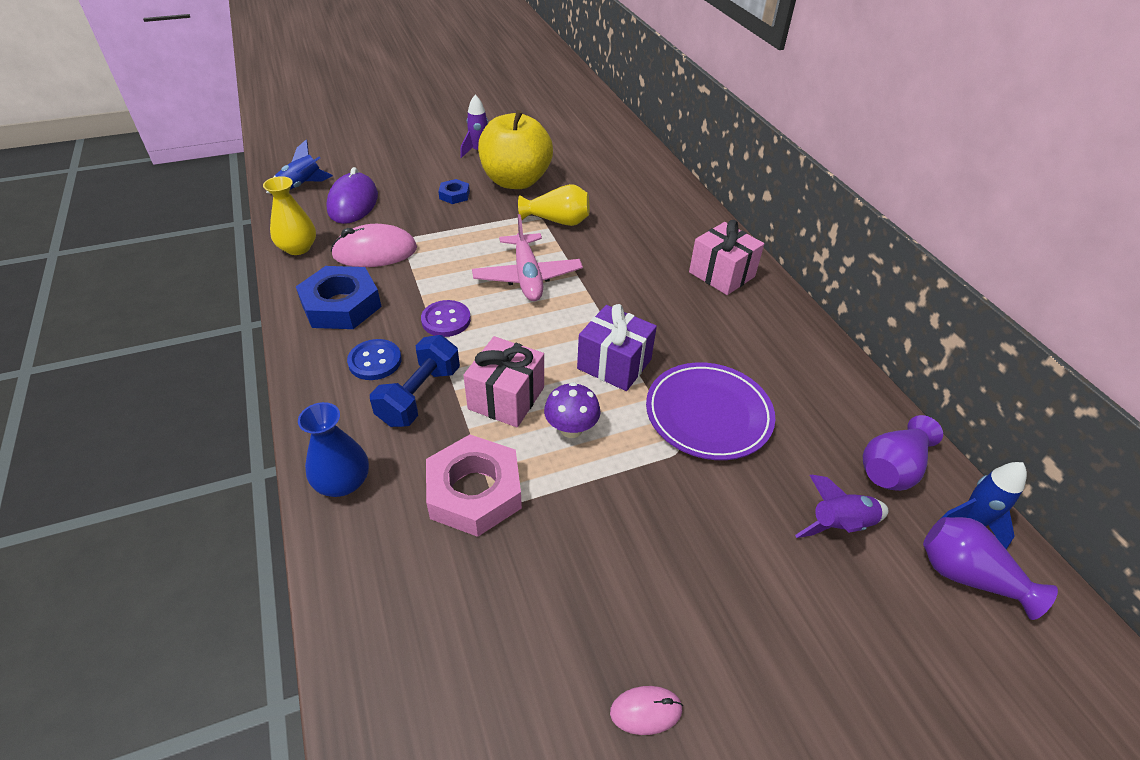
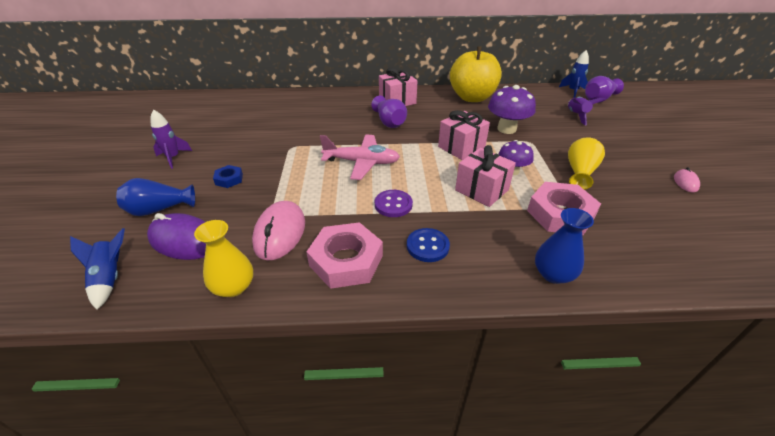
camera: 70 degrees left, 5 degrees down
(341, 305) = (346, 260): blue nut -> pink nut
(393, 175) = (159, 209): none -> blue vase
(420, 396) = (471, 227): blue dumbbell -> none
(516, 181) = (237, 148): yellow apple -> yellow apple (472, 97)
(557, 221) = (305, 140): yellow vase -> yellow vase (580, 172)
(614, 364) = (461, 147): purple gift -> pink gift
(708, 414) = (506, 129): purple plate -> purple mushroom
(892, 468) = (545, 97): purple vase -> purple vase (389, 122)

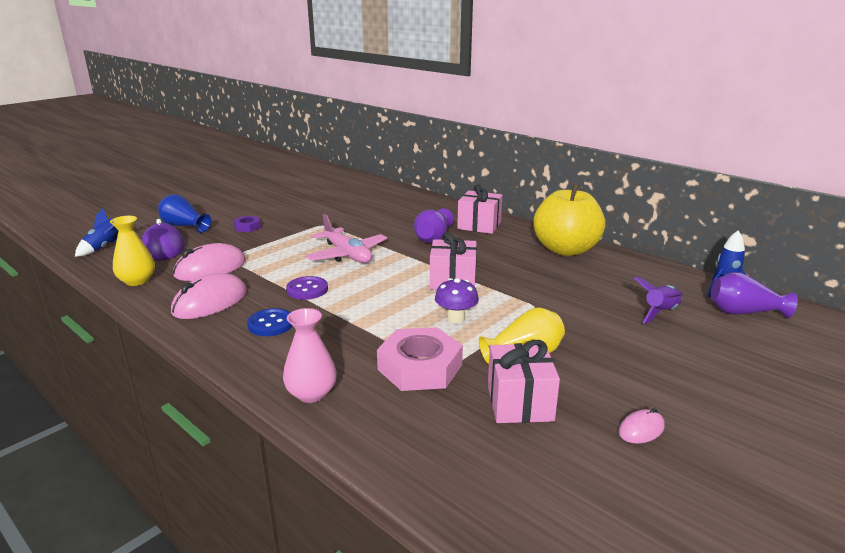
camera: 45 degrees right, 15 degrees down
(173, 158) = (244, 202): purple rocket -> none
(229, 179) = (247, 227): blue nut -> purple nut
(346, 260) = (210, 302): pink nut -> pink mouse
(482, 190) = (394, 316): pink gift -> pink gift (519, 403)
(506, 129) = (536, 288): purple mushroom -> none
(553, 274) = (311, 393): blue vase -> pink vase

